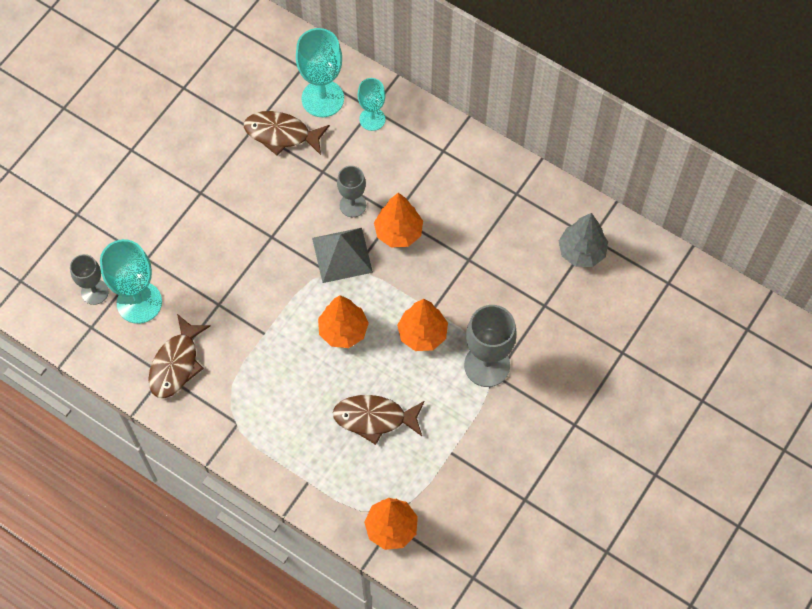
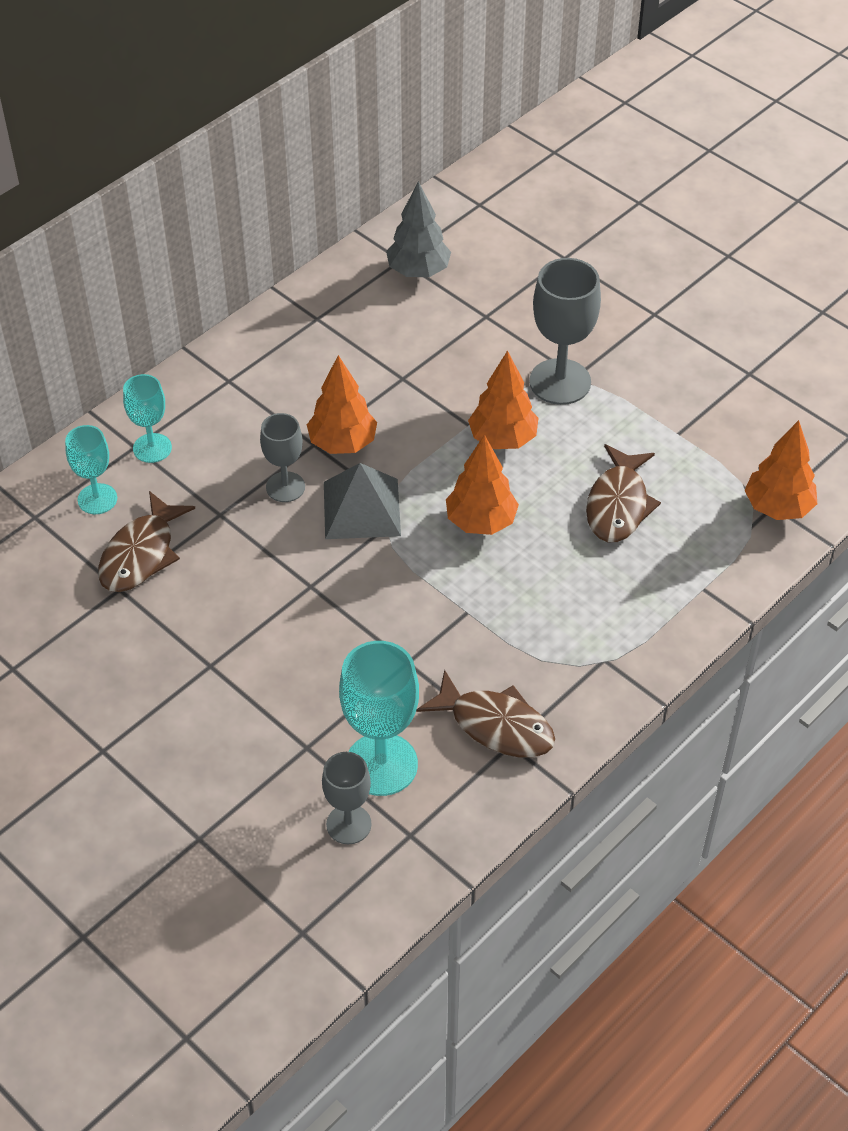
camera: 80 degrees left, 15 degrees down
(322, 98) = (97, 499): turquoise goblet -> turquoise goblet, size x0.61

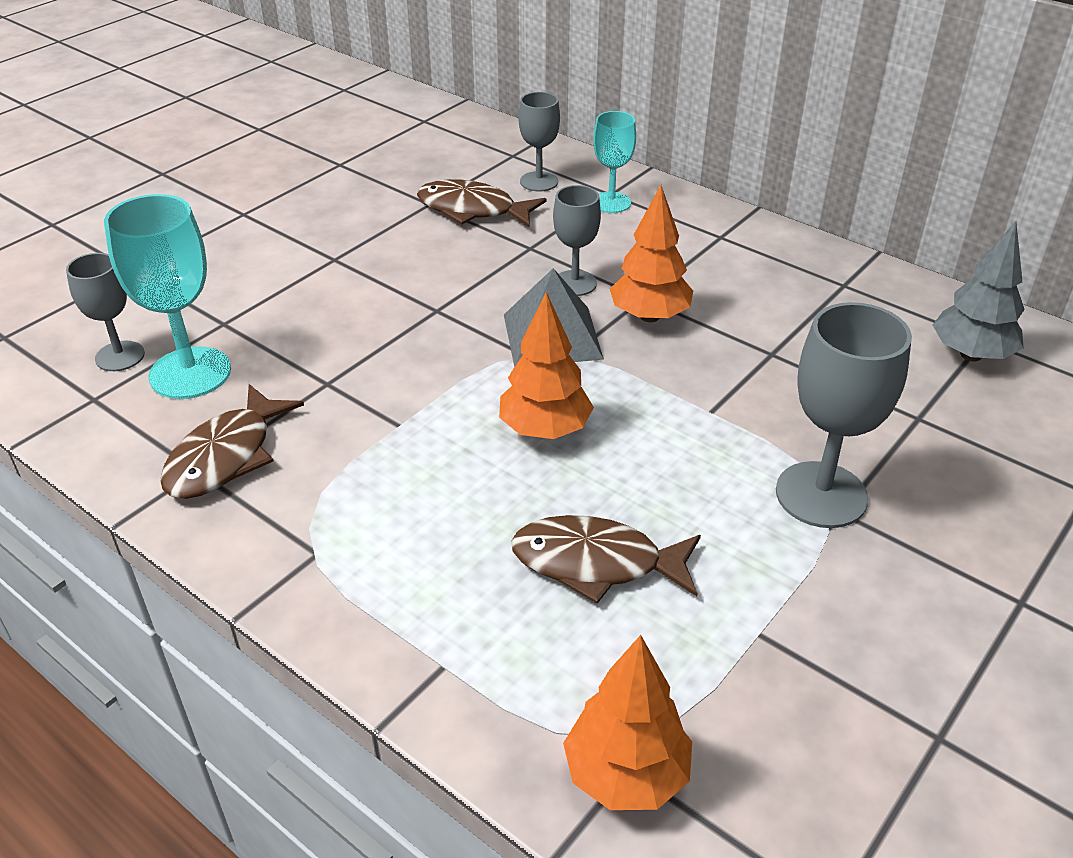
camera: 85 degrees right, 10 degrees down
(97, 499) = (539, 181): turquoise goblet -> grey goblet
(502, 439) = (693, 443): orange tree -> none

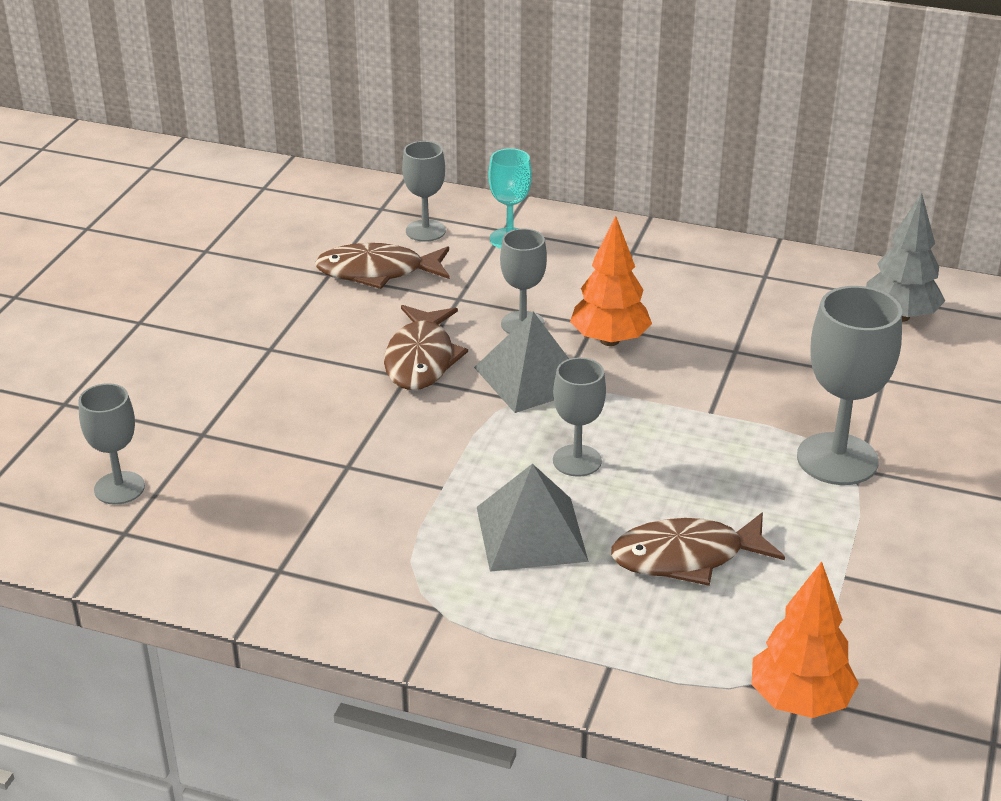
camera: 20 degrees left, 5 degrees down
(190, 373) = (205, 487): turquoise goblet -> none
(226, 456) = (298, 552): brown fish -> brown fish (421, 359)
(454, 494) = (531, 533): none -> grey pyramid
(545, 430) = (577, 461): orange tree -> grey goblet

